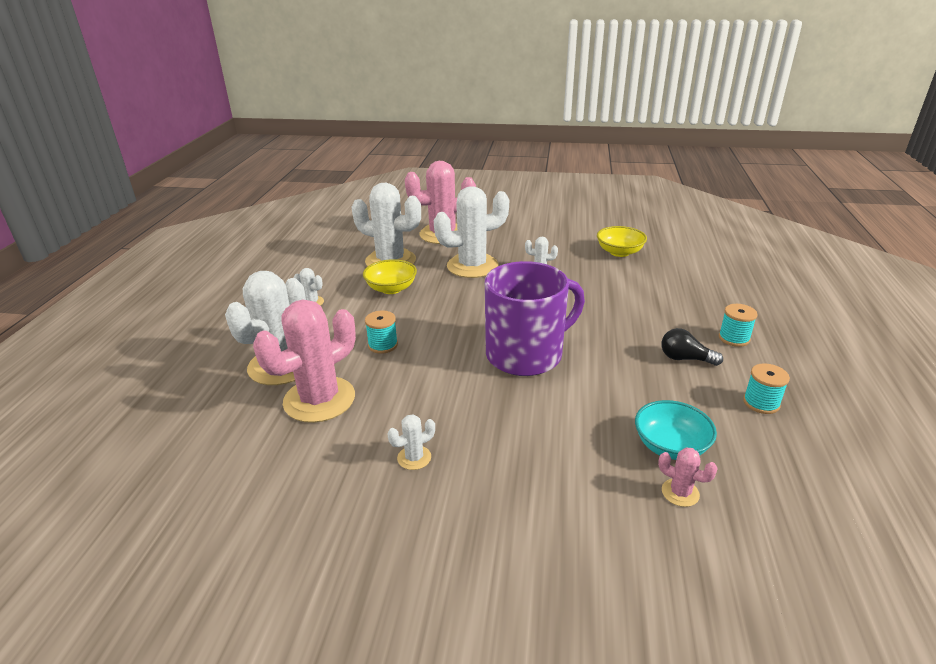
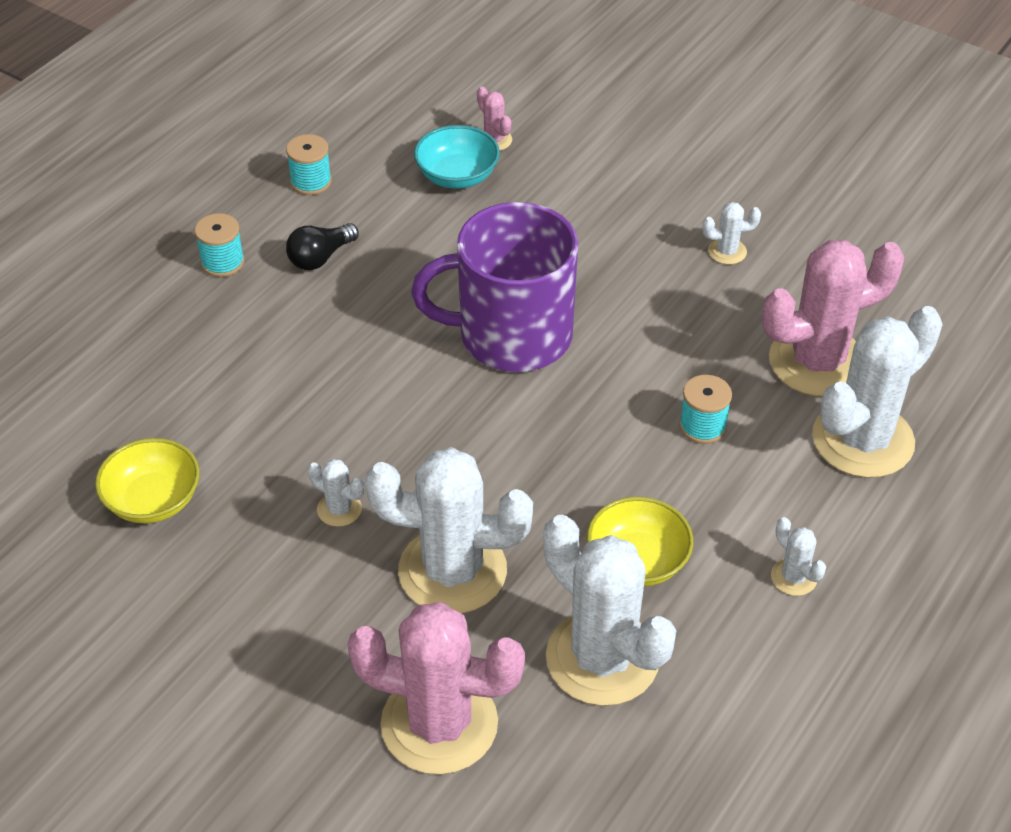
camera: 155 degrees left, 15 degrees up
(685, 359) = (320, 257): black light bulb -> black light bulb turned 90 degrees clockwise

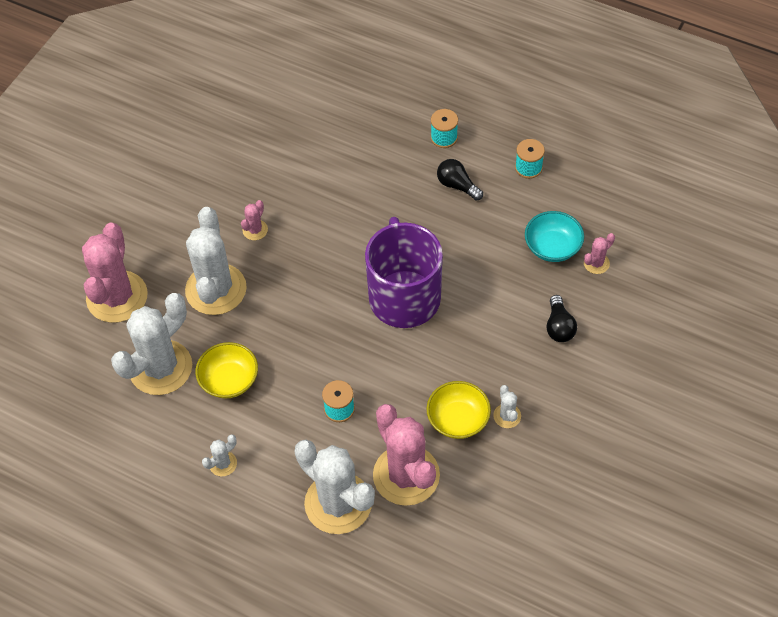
camera: 85 degrees right, 10 degrees up
(153, 500) = (254, 146): yellow bowl -> yellow bowl (458, 419)
(339, 509) = (255, 230): white cactus -> pink cactus
(590, 186) = (559, 326): none -> black light bulb

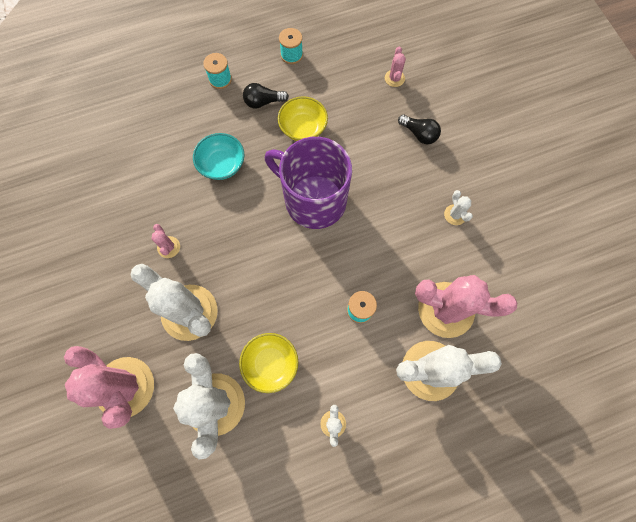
camera: 50 degrees left, 15 degrees up
(458, 419) = (432, 244): yellow bowl -> yellow bowl (303, 128)
(507, 416) = (455, 215): white cactus -> white cactus turned 45 degrees clockwise
(552, 247) = (360, 90): turquoise bowl -> turquoise bowl (222, 164)

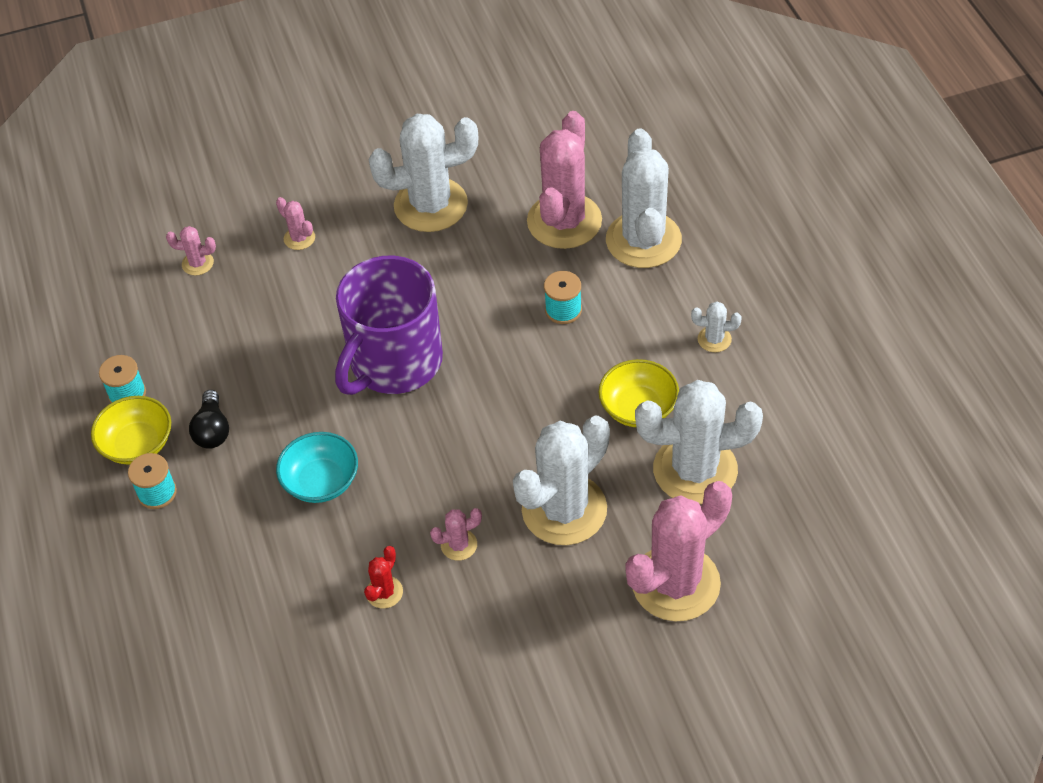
camera: 85 degrees left, 20 degrees down
(139, 206) = (384, 592): none -> red cactus
(303, 128) = (269, 377): yellow bowl -> yellow bowl (137, 444)
(419, 134) = (299, 238): black light bulb -> pink cactus
(455, 215) = (431, 205): white cactus -> white cactus, size x2.35

